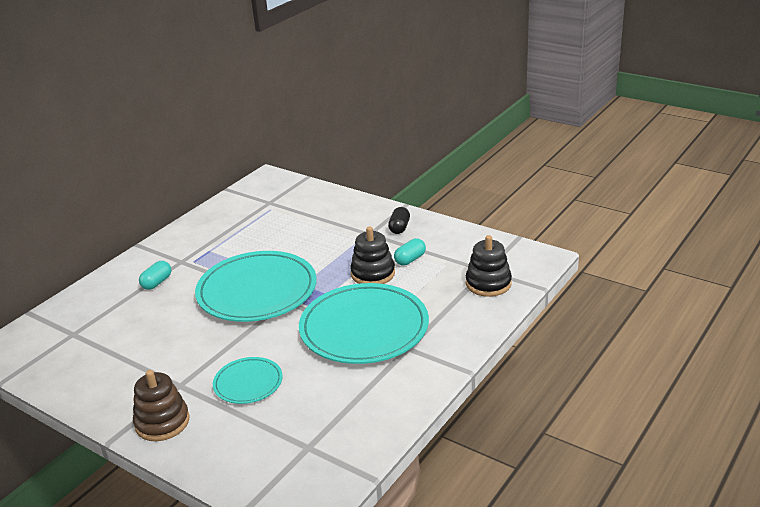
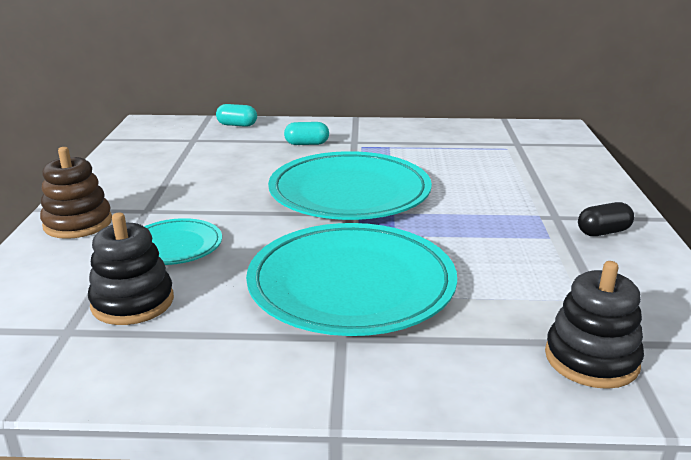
camera: 55 degrees right, 5 degrees down
(373, 274) = (476, 249): black stacking toy -> black stacking toy (132, 302)
(410, 259) = (546, 265): turquoise capsule -> turquoise capsule (237, 125)

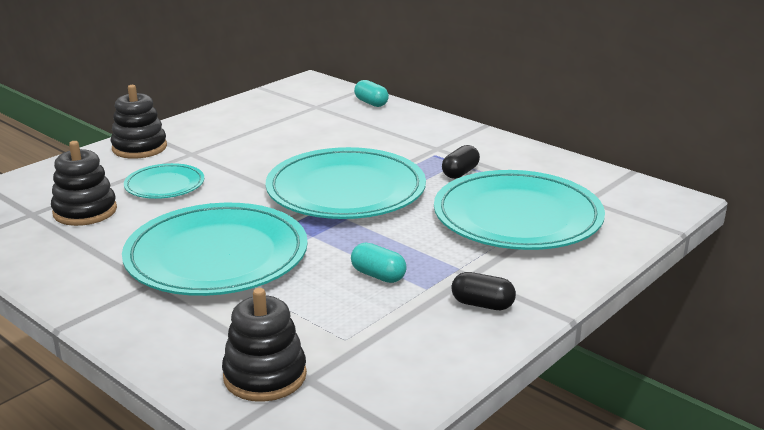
camera: 40 degrees right, 0 degrees up
(78, 223) = (139, 148): brown stacking toy -> black stacking toy
(307, 144) = (393, 137): turquoise capsule -> turquoise capsule (378, 275)
(405, 152) = (460, 173): none -> black capsule
(501, 168) = (517, 217): none -> turquoise plate

